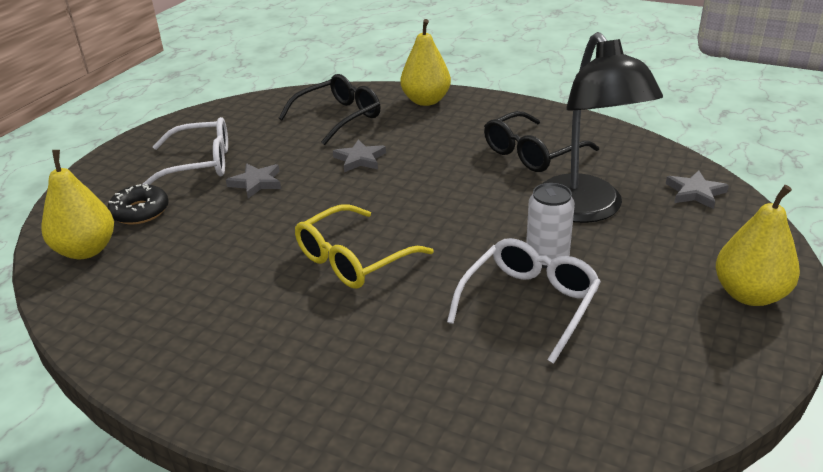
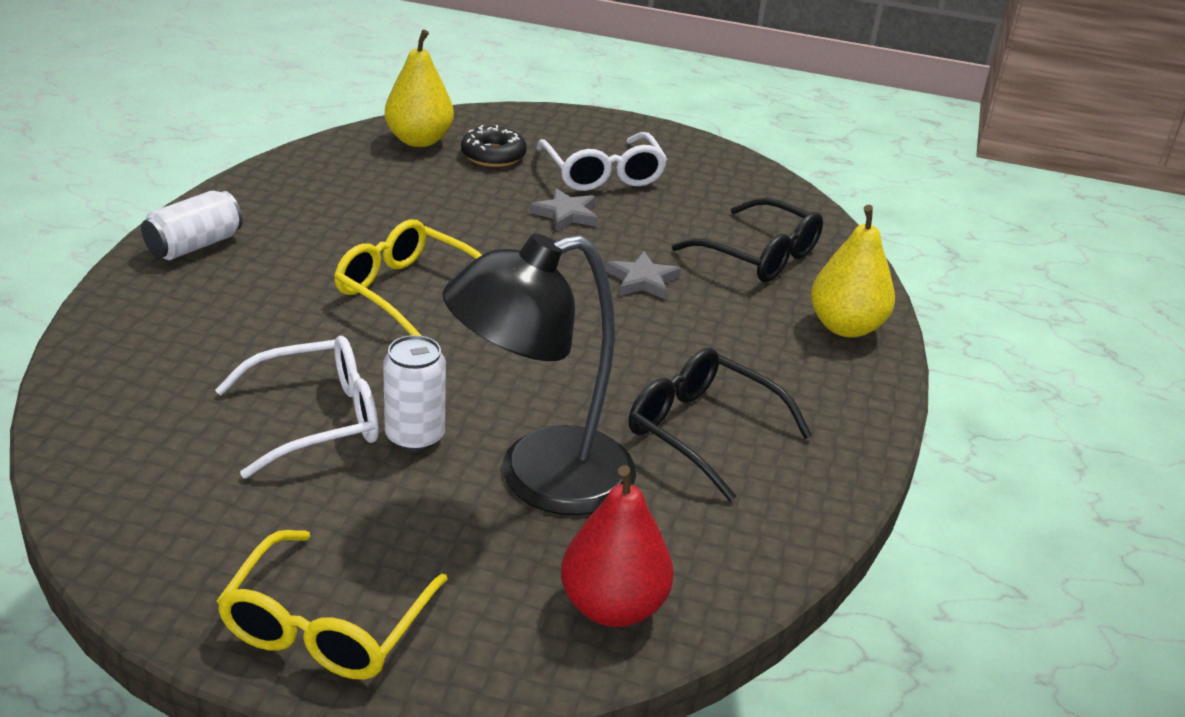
camera: 75 degrees right, 0 degrees up
(237, 393) = (194, 245): none -> white can
(529, 304) = (317, 419): white glasses -> white glasses turned 45 degrees counterclockwise
(695, 193) = (613, 607): grey star -> red pear
(749, 294) = (326, 626): yellow pear -> yellow glasses

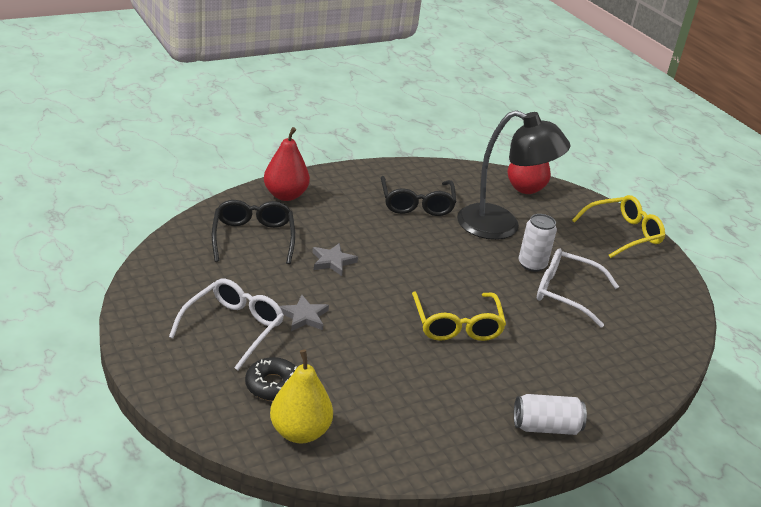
camera: 135 degrees left, 0 degrees up
(845, 327) = (285, 195): yellow pear -> red pear

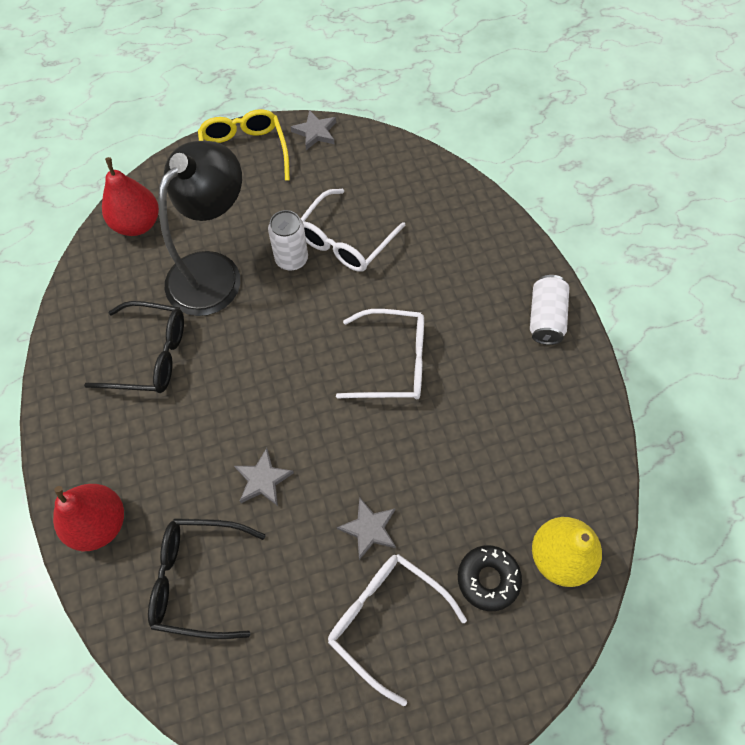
camera: 75 degrees left, 30 degrees up
(457, 325) = (393, 362): yellow glasses -> white glasses
(672, 270) = (315, 132): none -> grey star

